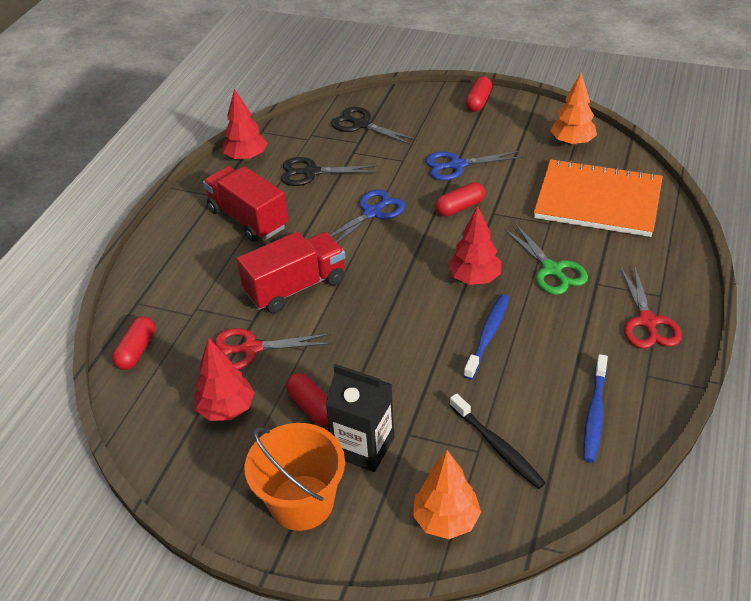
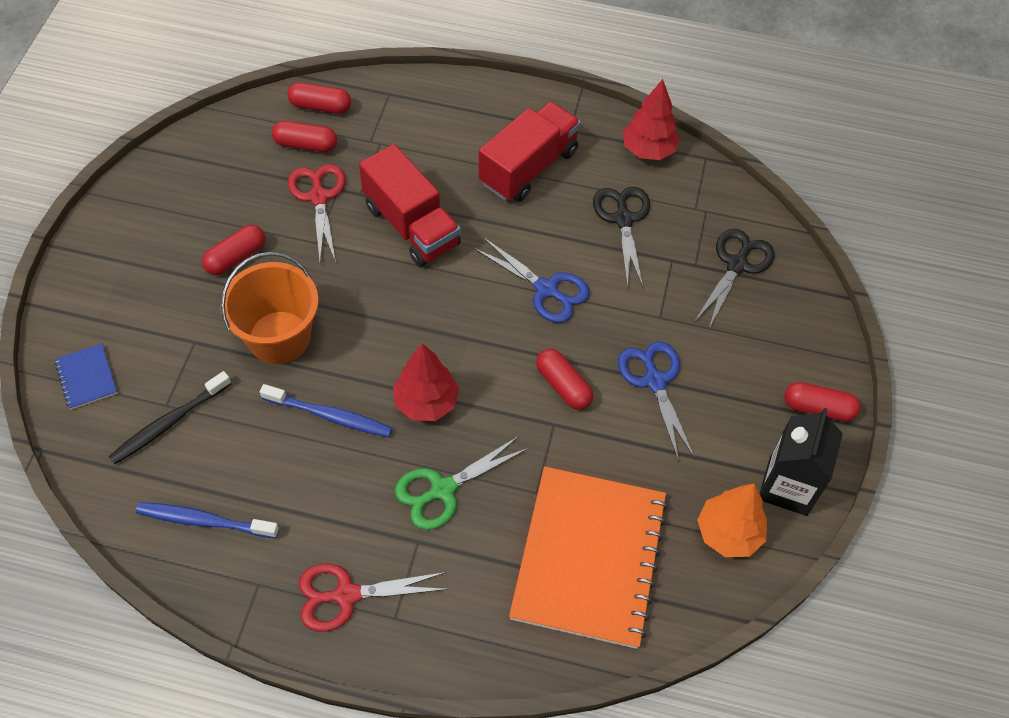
camera: 80 degrees right, 15 degrees up
(183, 360) = (306, 144): none -> red capsule
(227, 409) = (239, 189): red tree -> none
(302, 502) = (122, 260): orange bucket -> orange bucket (279, 337)
(364, 447) = (181, 305): black carton -> black carton (787, 486)
(446, 520) = (87, 377): orange tree -> blue notebook

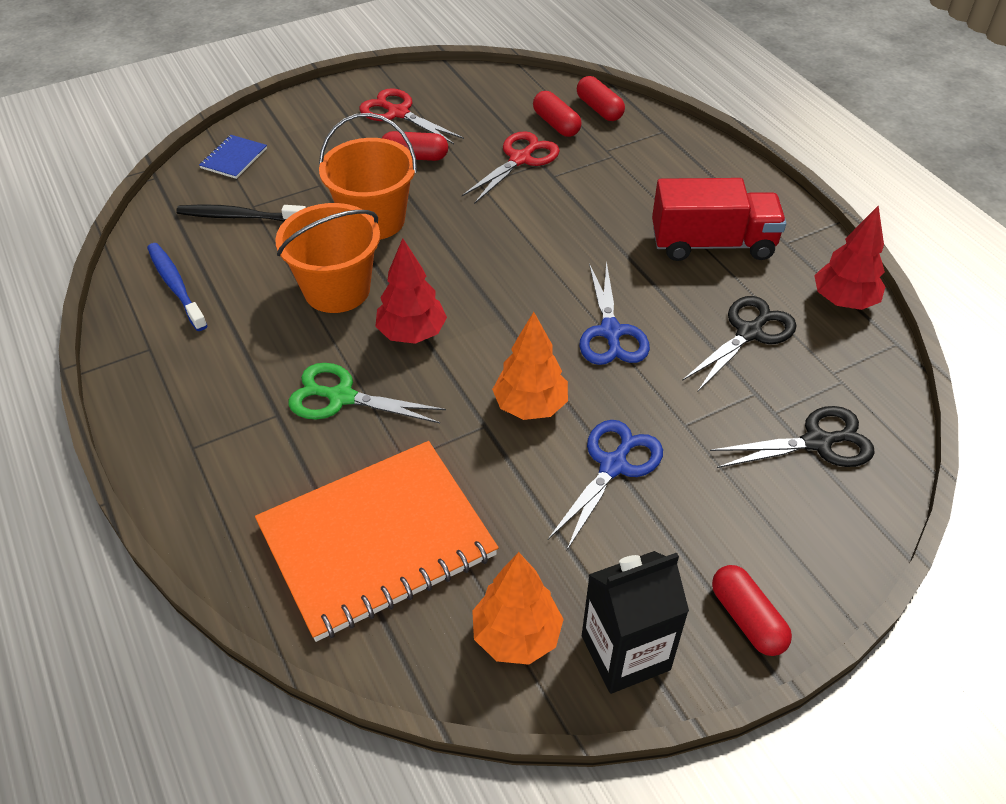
camera: 50 degrees right, 10 degrees down
(330, 416) = (337, 289): blue toothbrush -> orange bucket
(346, 595) = (185, 404): red scissors -> red scissors (398, 113)
(411, 225) = (562, 219): red truck -> none
(563, 385) = (530, 406): red capsule -> orange tree

